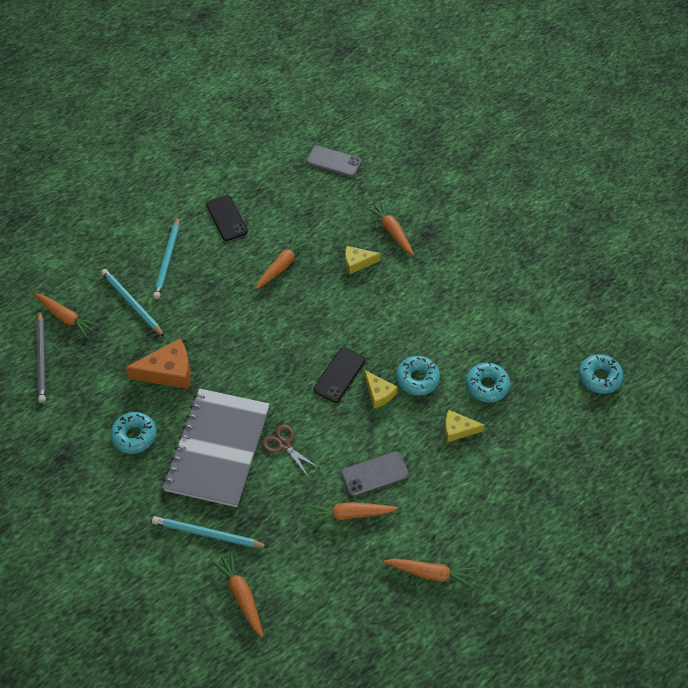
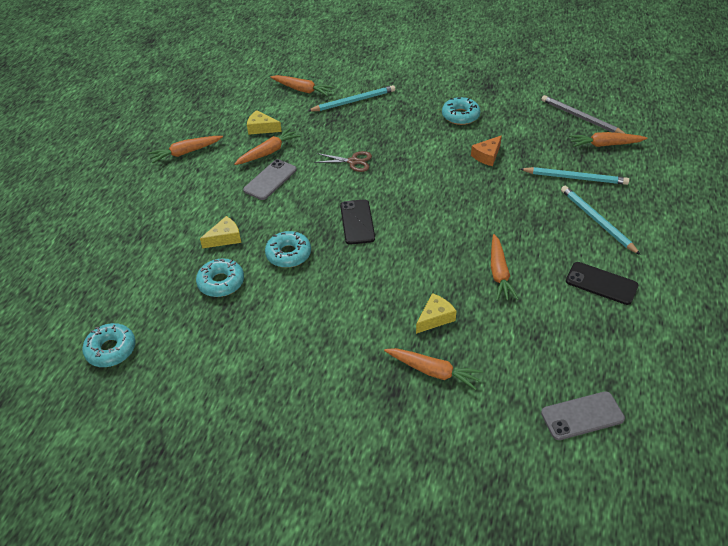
camera: 145 degrees right, 10 degrees down
(168, 372) = (487, 156): orange cheese -> orange cheese, size x0.61
(218, 448) = (397, 137): grey notebook -> none
(379, 393) = (312, 227): yellow cheese -> yellow cheese (261, 128)

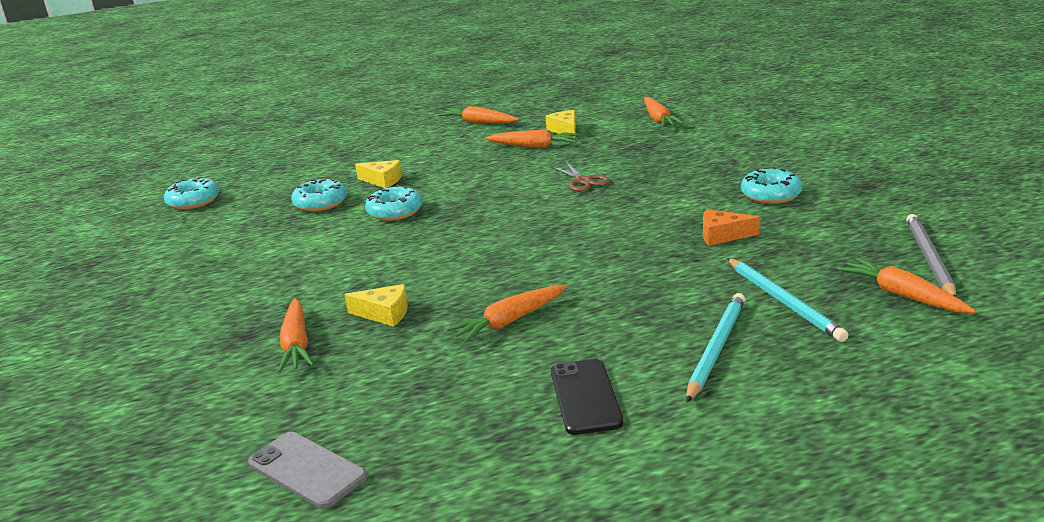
camera: 55 degrees right, 20 degrees down
(270, 180) = (493, 163): grey phone -> none
(353, 101) = (686, 143): turquoise pencil -> none
(357, 222) = (488, 219): black phone -> none

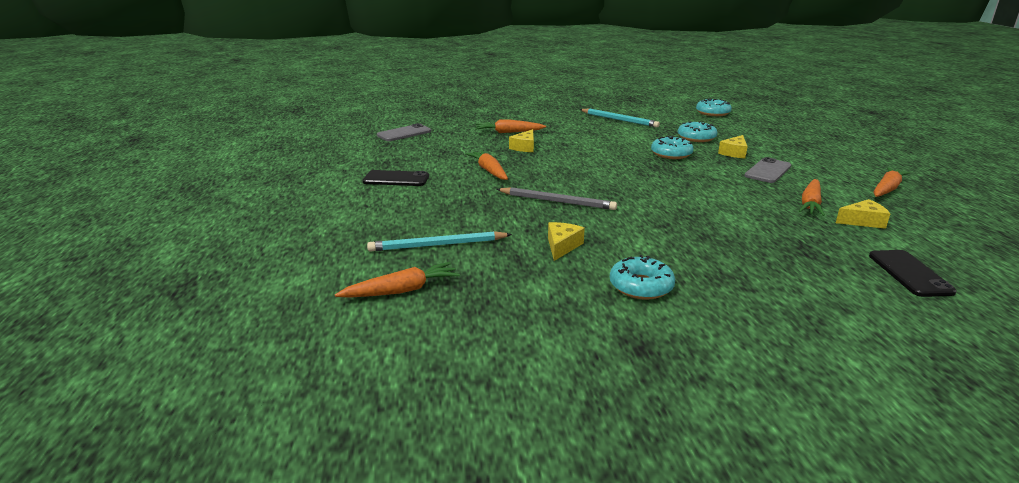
camera: 100 degrees right, 0 degrees up
(444, 164) = (768, 171): none -> grey phone
(583, 181) = (710, 213): brown scissors -> none
(658, 119) = (909, 273): orange carrot -> black phone
(716, 348) = (404, 214): turquoise pencil -> turquoise pencil (619, 120)
(722, 235) = (562, 246): orange cheese -> yellow cheese
(929, 259) = (447, 324): grey pencil -> grey pencil (557, 201)

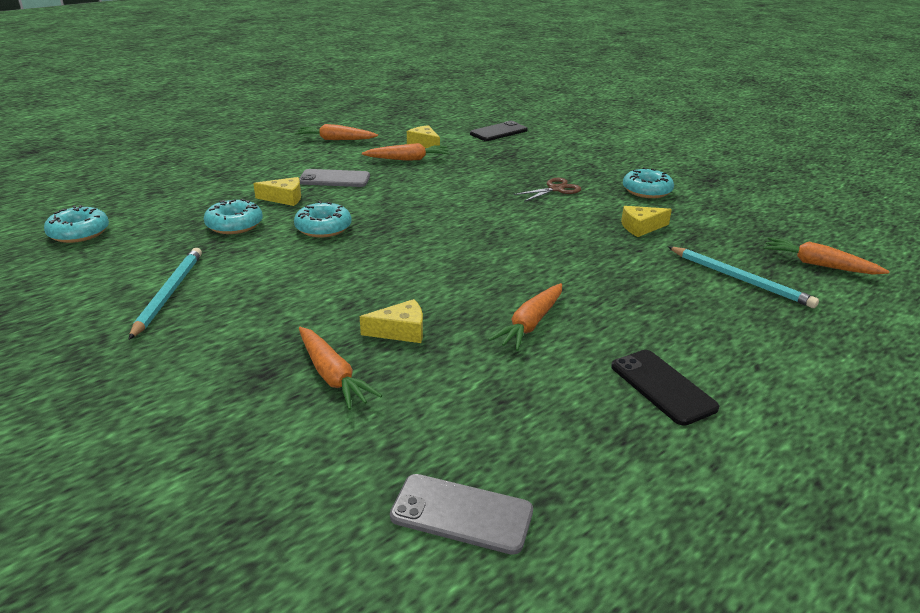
camera: 125 degrees left, 5 degrees up
(557, 201) = (556, 253): grey pencil -> none
(683, 242) = (556, 189): none -> brown scissors

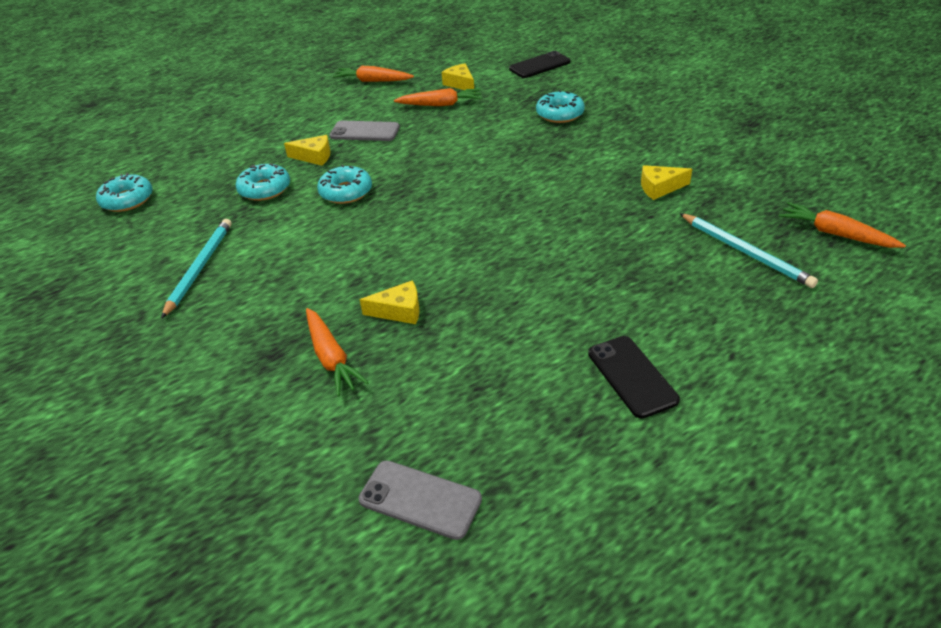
camera: 10 degrees right, 10 degrees up
(530, 324) = (521, 304): orange carrot -> none
(556, 189) = (583, 140): brown scissors -> none
(647, 191) = (678, 140): turquoise donut -> turquoise donut (560, 114)

